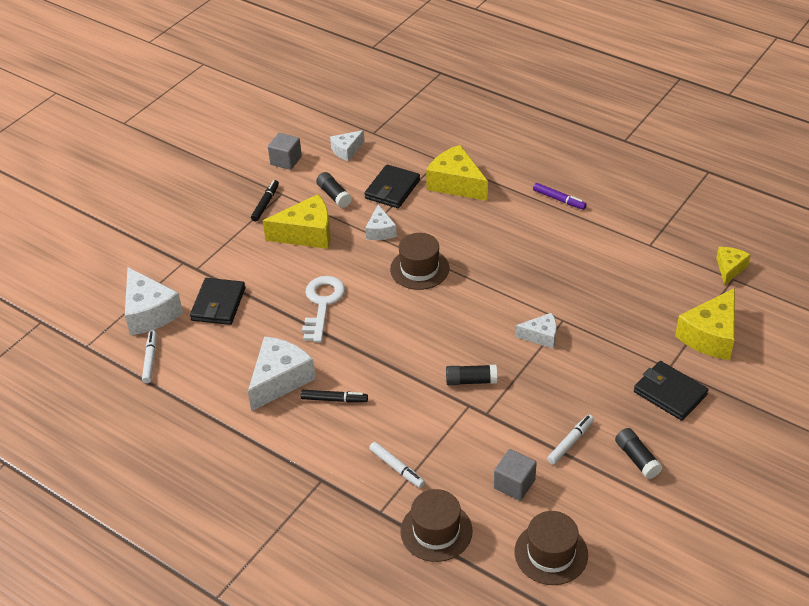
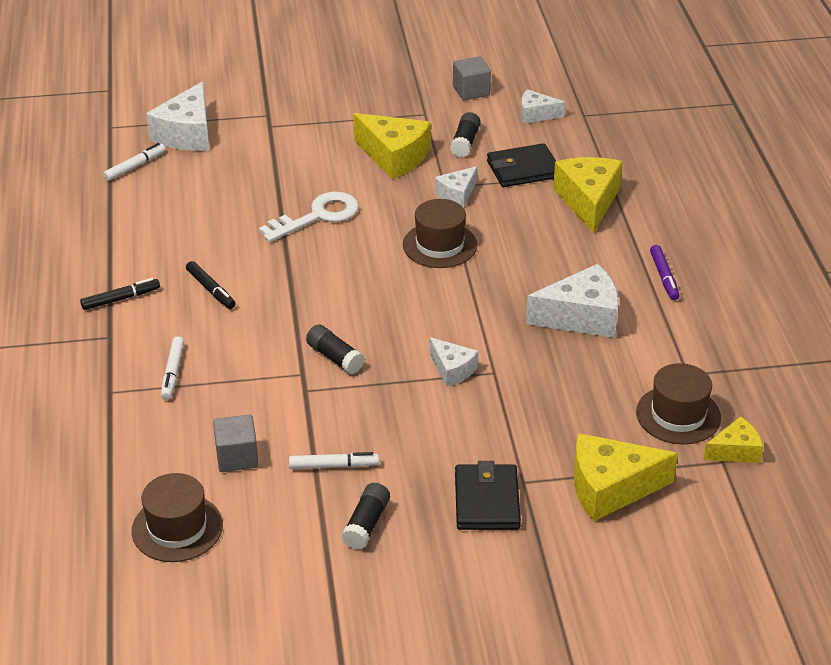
camera: 45 degrees right, 5 degrees down
(218, 304) = (243, 162): black wallet -> none
(265, 203) = (399, 113): black marker -> black marker (121, 299)
(280, 380) = (196, 246): white cheese -> white cheese (581, 317)
(436, 531) = (125, 438): brown hat -> brown hat (678, 415)

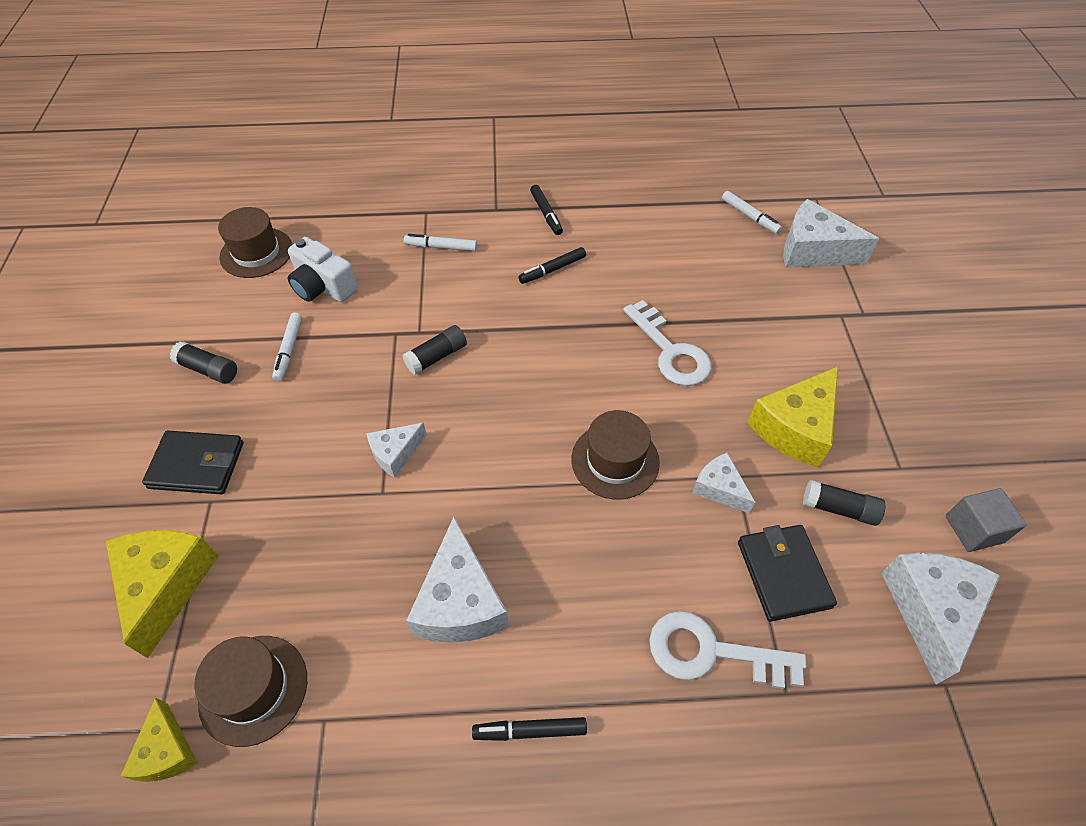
camera: 95 degrees right, 15 degrees up
(237, 457) = (323, 287): grey cube -> white camera
(536, 114) = (930, 610): white cheese -> white cheese, size x1.75
(588, 201) = (711, 652): yellow cheese -> white key
(664, 277) = (530, 731): purple marker -> black marker

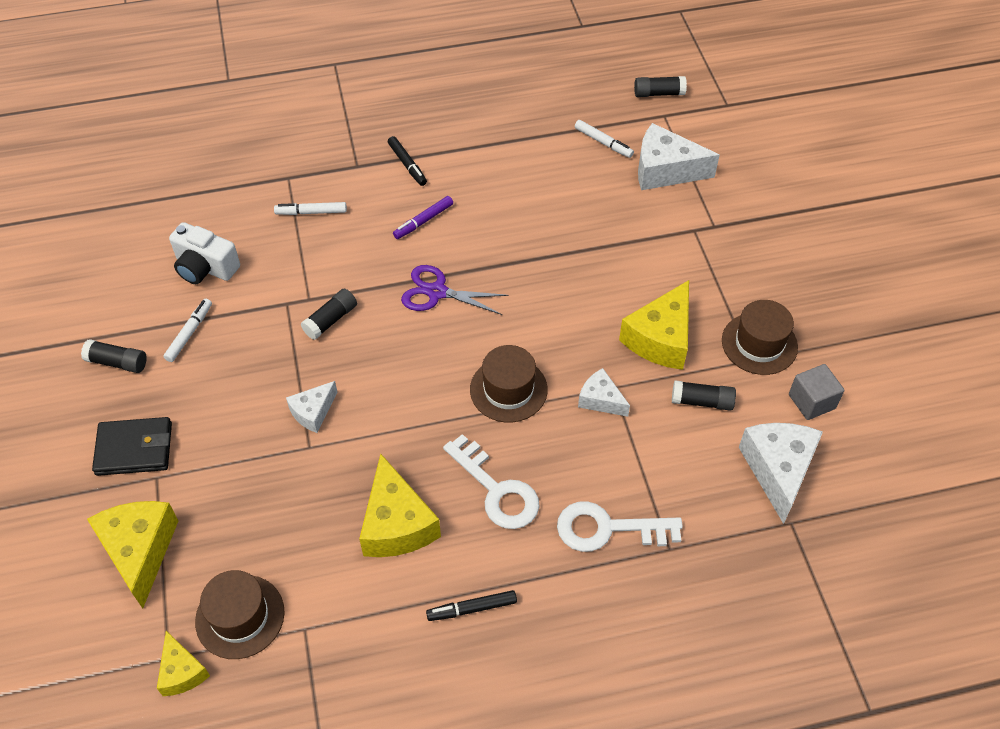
camera: 10 degrees left, 0 degrees up
(256, 252) = (129, 242): brown hat -> brown hat (759, 343)
(289, 350) = (189, 333): white marker -> white marker turned 150 degrees counterclockwise
(460, 601) = (396, 524): white cheese -> yellow cheese
(552, 270) = (423, 221): black marker -> purple marker
(554, 343) = (437, 292): none -> purple scissors
(670, 351) = (544, 285): white key -> white key (497, 490)
(783, 574) = (660, 460): black wallet -> none
(811, 177) = (658, 93): none -> black glue stick

